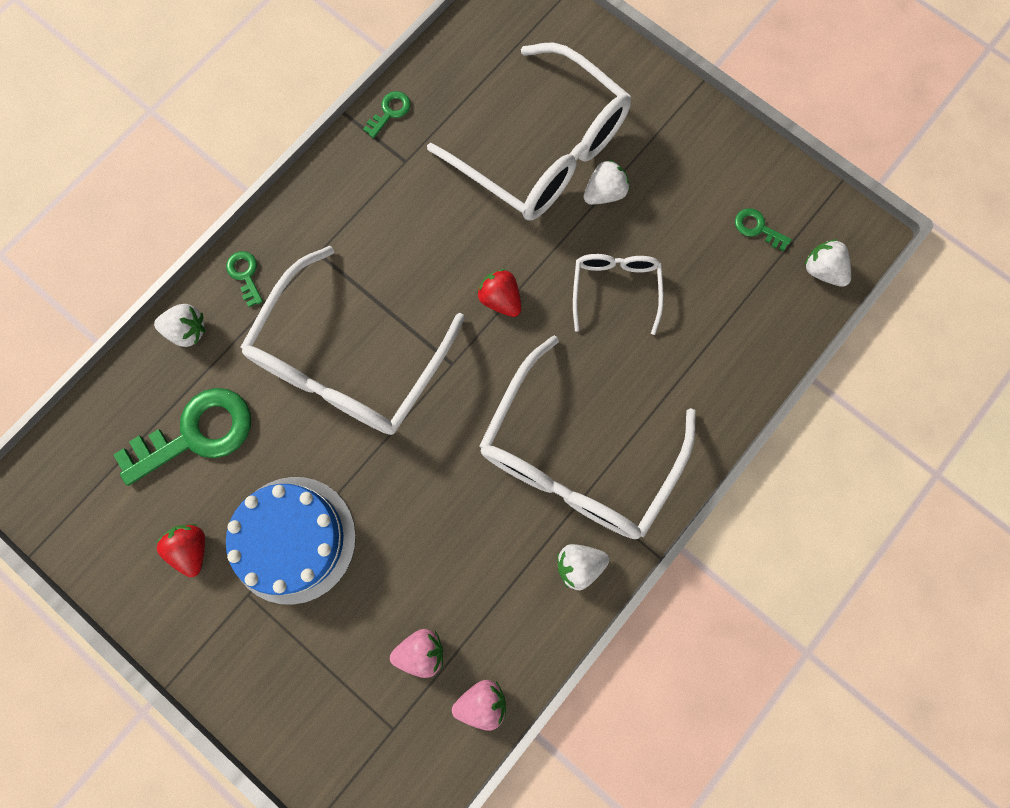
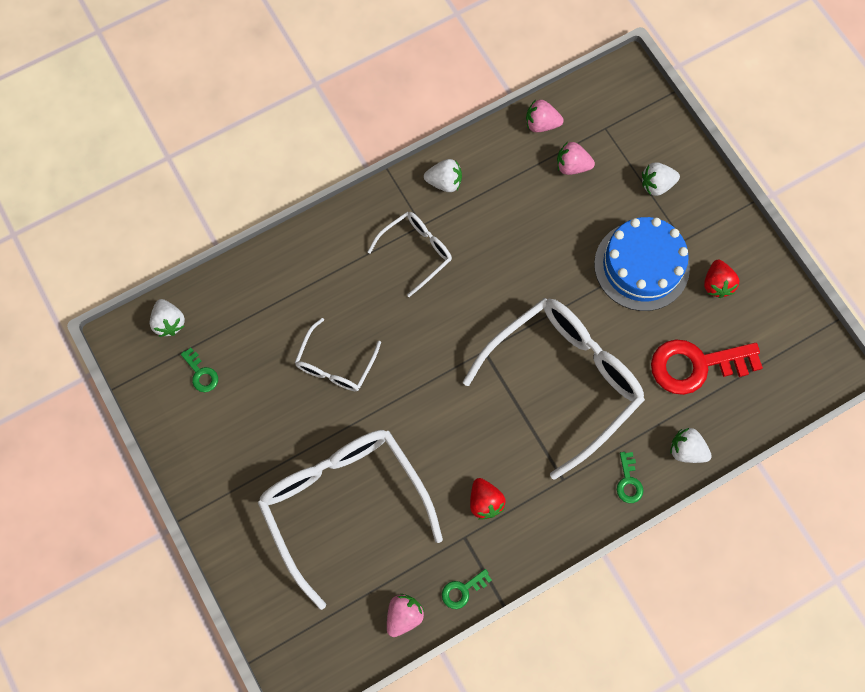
camera: 160 degrees left, 5 degrees down
(197, 433) = (696, 365): green key -> red key
(440, 71) = (404, 615): none -> pink strawberry
(500, 299) = (428, 388): red strawberry -> red strawberry (485, 502)
(577, 457) = (416, 252): white glasses -> white glasses, size x0.50
(604, 193) = (309, 447): white strawberry -> white strawberry (656, 185)

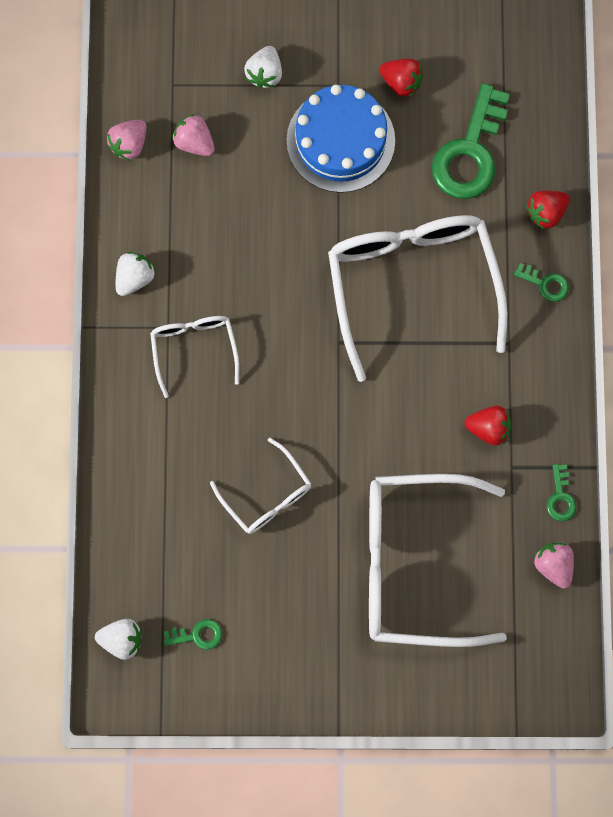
camera: 60 degrees left, 5 degrees up
(572, 166) = (194, 142): pink strawberry -> pink strawberry turned 90 degrees clockwise
(686, 450) = (546, 212): white strawberry -> red strawberry
(696, 365) = (470, 152): red key -> green key

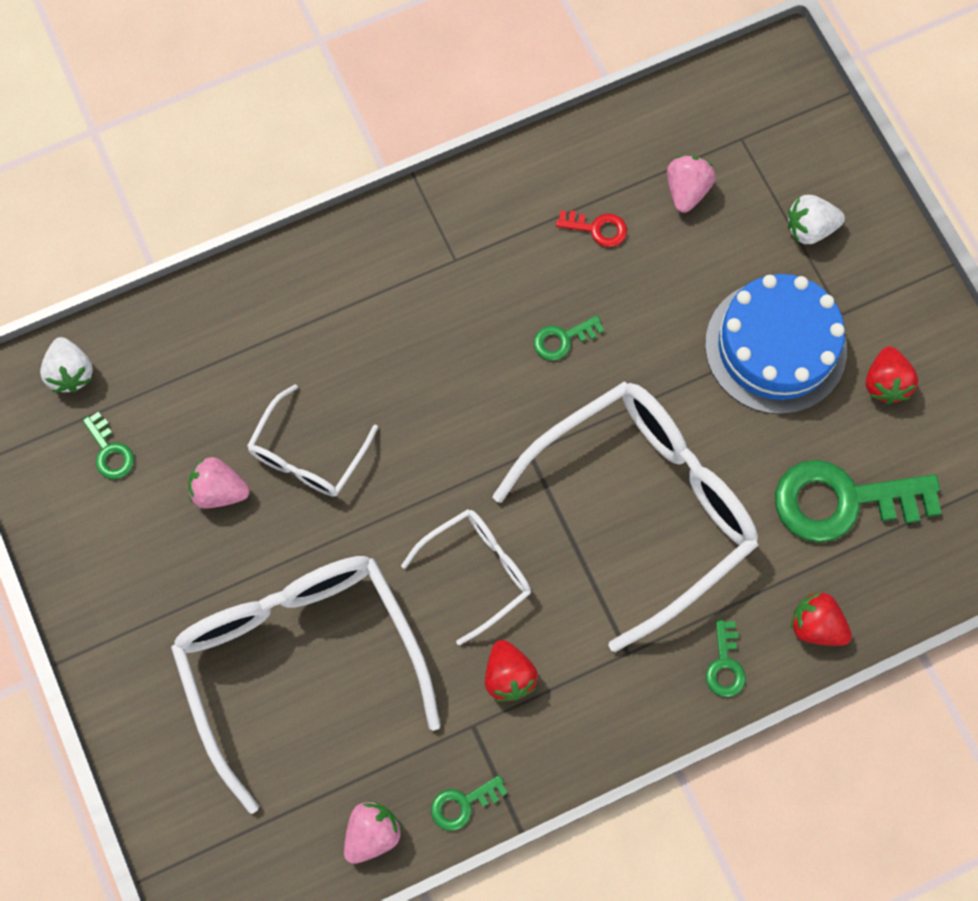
camera: 65 degrees right, 5 degrees down
(129, 144) = (647, 125): pink strawberry -> pink strawberry (219, 491)
(134, 278) = (495, 199): white strawberry -> none
(193, 217) = (597, 228): none -> red key
(194, 349) = (444, 298): white glasses -> white glasses (477, 571)
(265, 281) = (562, 339): none -> green key

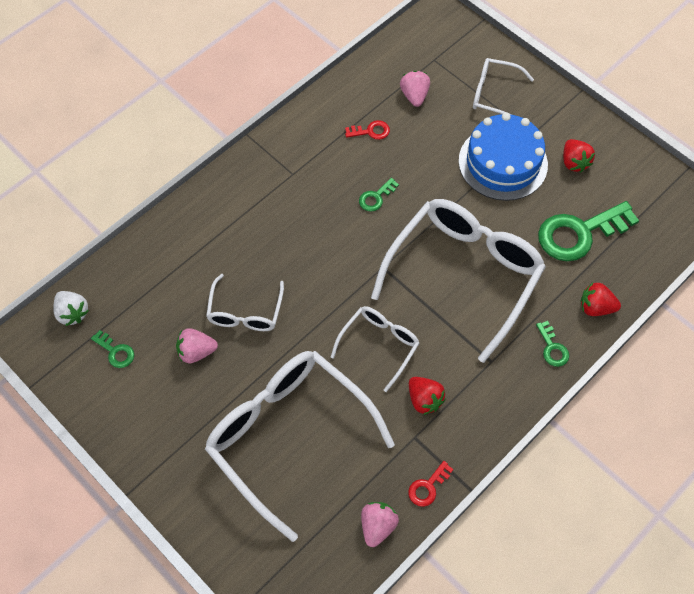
camera: 20 degrees left, 10 degrees down
(462, 804) = (428, 487): green key -> red key
(810, 228) = (494, 94): white strawberry -> white glasses

